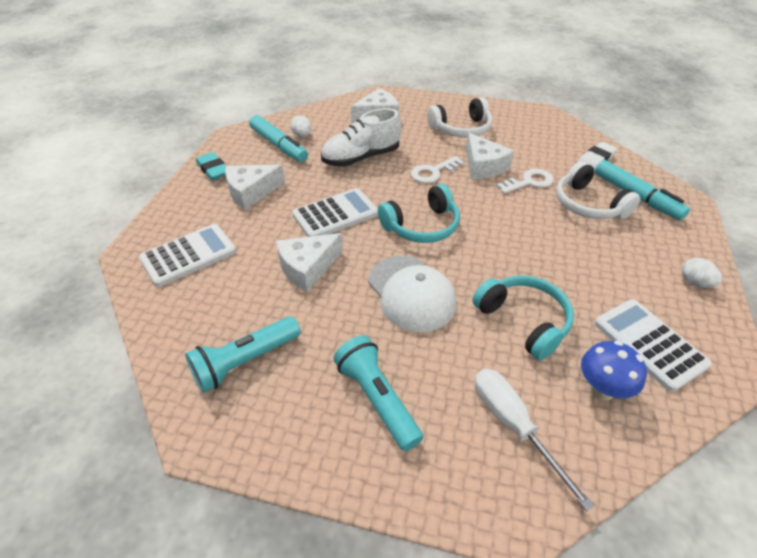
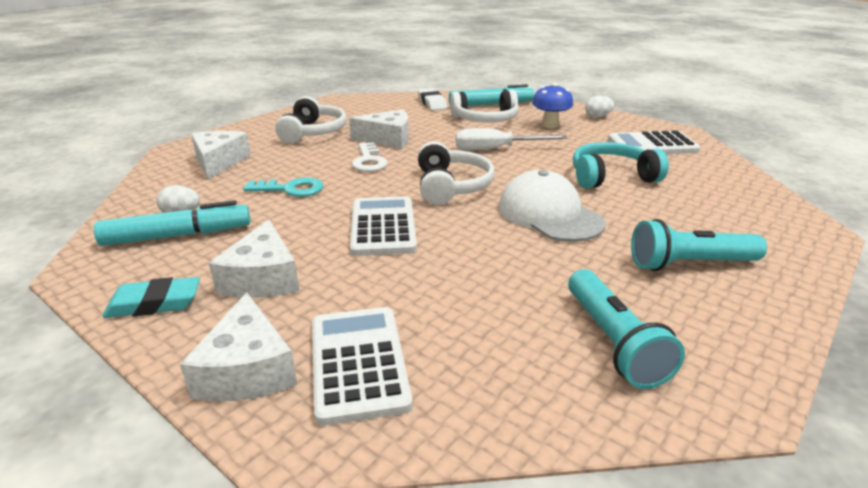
camera: 65 degrees left, 15 degrees down
(307, 268) = (467, 264): white cheese -> white cheese (247, 369)
(361, 158) = (291, 189): white shoe -> turquoise key
(411, 293) = (549, 214): white cap -> white cap turned 120 degrees counterclockwise
(422, 226) = (451, 186): turquoise headphones -> white headphones
(513, 425) = (726, 210): white screwdriver -> white screwdriver (496, 149)
(529, 182) = (433, 129): white key -> none
(601, 389) = (693, 171): blue mushroom -> blue mushroom (550, 125)

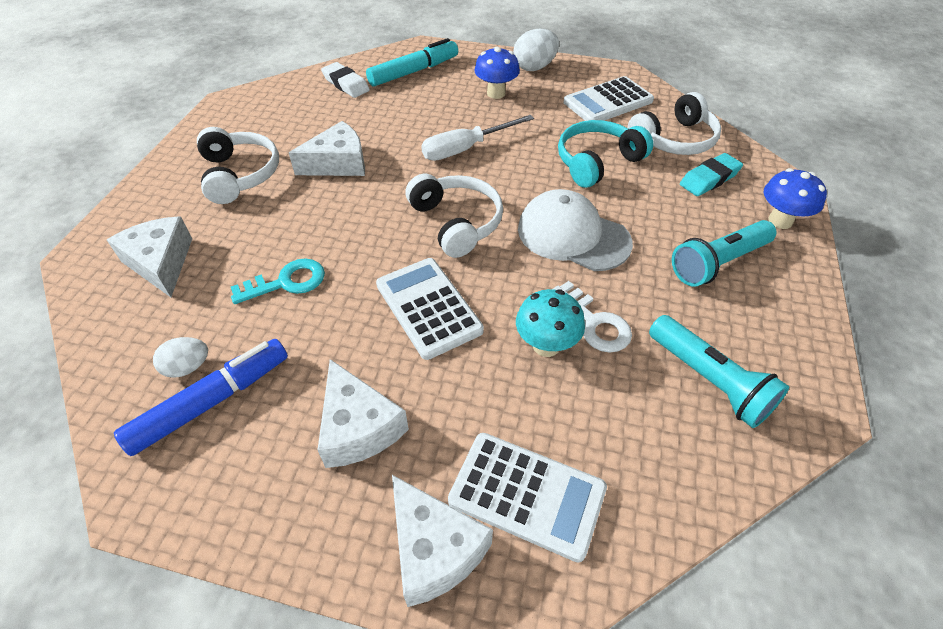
camera: 25 degrees left, 20 degrees up
(154, 304) = (270, 509): turquoise eraser -> turquoise eraser (709, 179)
(177, 235) = (211, 402): turquoise marker -> blue marker
(358, 363) = (527, 495): white calculator -> white calculator turned 150 degrees clockwise
(369, 161) = (342, 207): white key -> white key (595, 323)
(464, 274) = (546, 345): none -> turquoise mushroom
(485, 120) = (424, 100): white headphones -> white headphones (674, 140)
(597, 117) = (534, 67): white egg -> white egg, size x1.58
(788, 251) = (780, 221): none -> blue mushroom

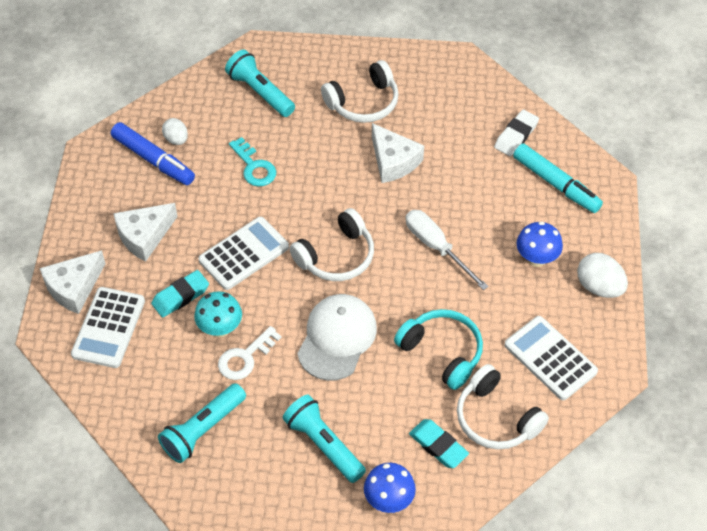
camera: 80 degrees right, 5 degrees up
(161, 263) = (260, 92): white cheese -> turquoise flashlight
(484, 387) = (180, 296): none -> turquoise eraser

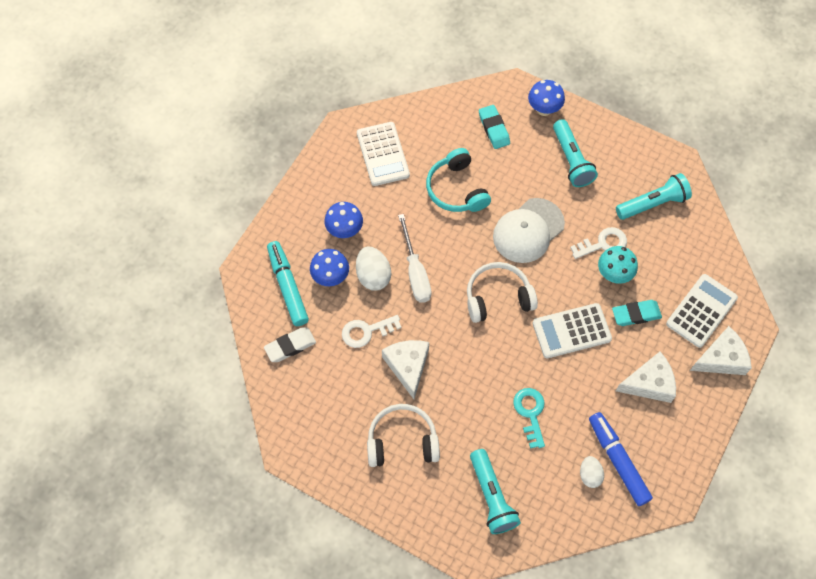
camera: 155 degrees left, 10 degrees up
(452, 175) = (366, 331): none -> white key
(496, 418) = (445, 130): white headphones -> none
(519, 209) = (330, 277): none -> blue mushroom
(599, 287) = (313, 190): white egg -> white egg (373, 276)

